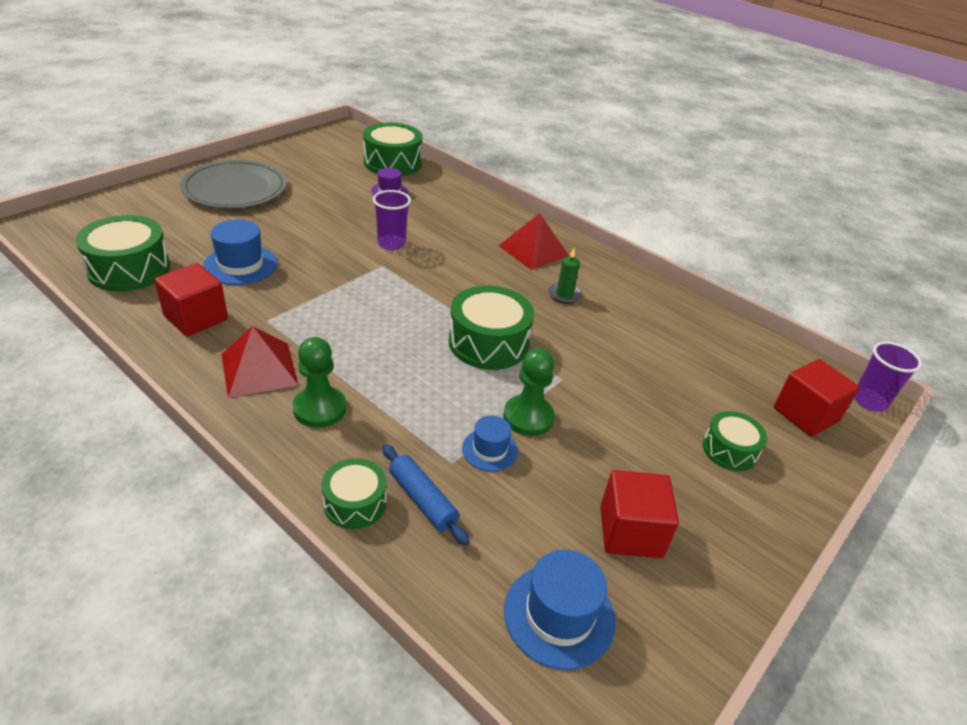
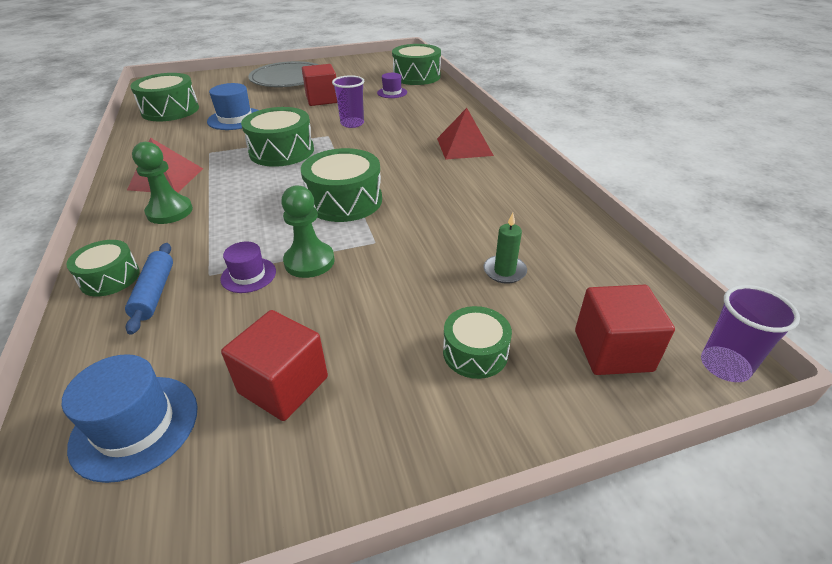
camera: 35 degrees right, 0 degrees up
(196, 318) = (170, 142): red cube -> red cube (322, 99)
(354, 298) = (282, 151): none -> green drum
(490, 450) = (248, 275): blue hat -> purple hat
(564, 295) = (454, 182): green candle -> green candle (504, 271)

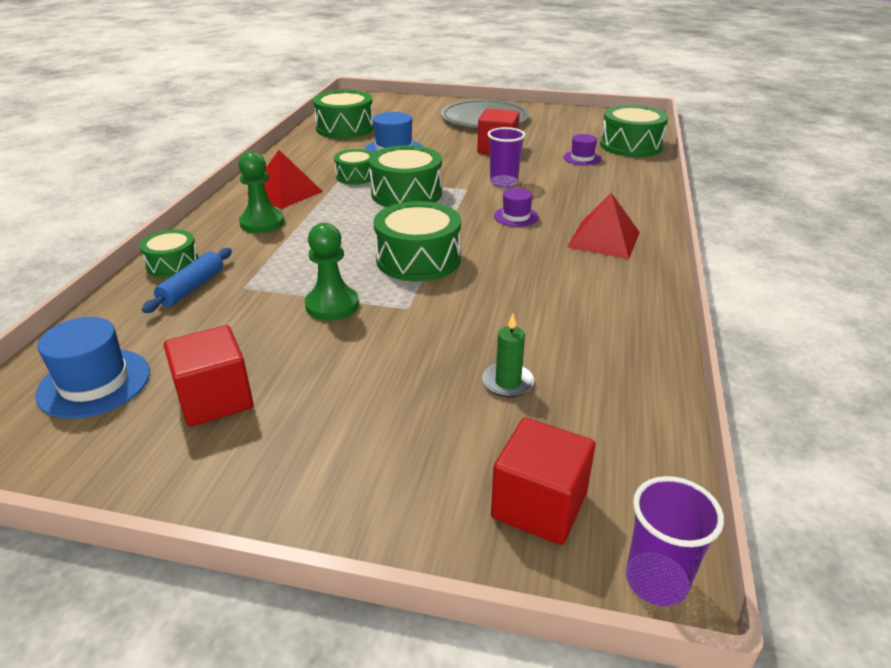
camera: 30 degrees right, 5 degrees down
(248, 275) = (272, 299): purple hat -> purple hat (516, 216)
(475, 352) = (396, 444): green drum -> green drum (356, 176)

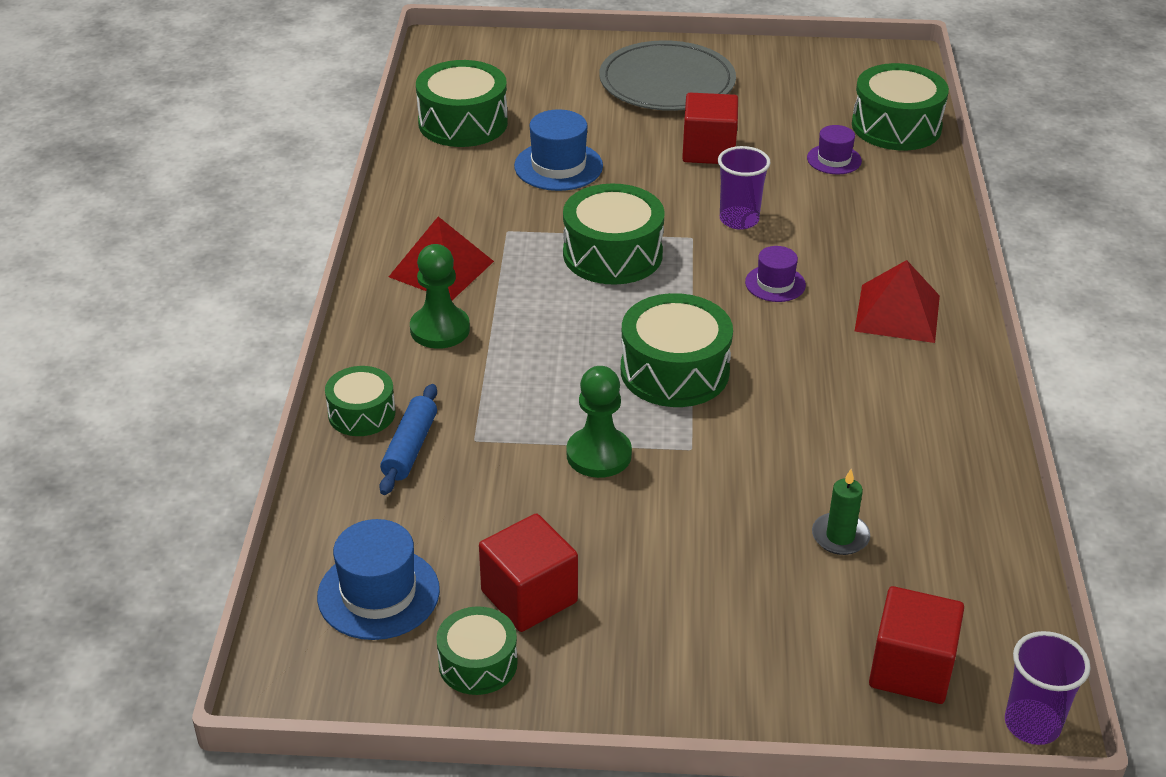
camera: 10 degrees left, 5 degrees up
(356, 176) = (527, 226): green drum -> green drum (478, 663)

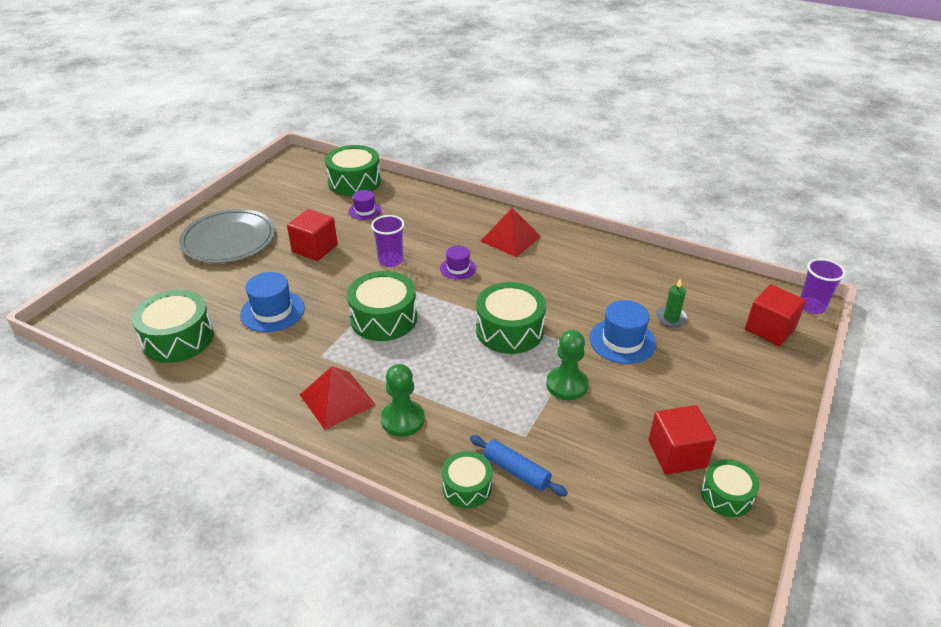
camera: 65 degrees left, 0 degrees up
(378, 593) = (650, 528): blue hat -> blue hat (622, 341)

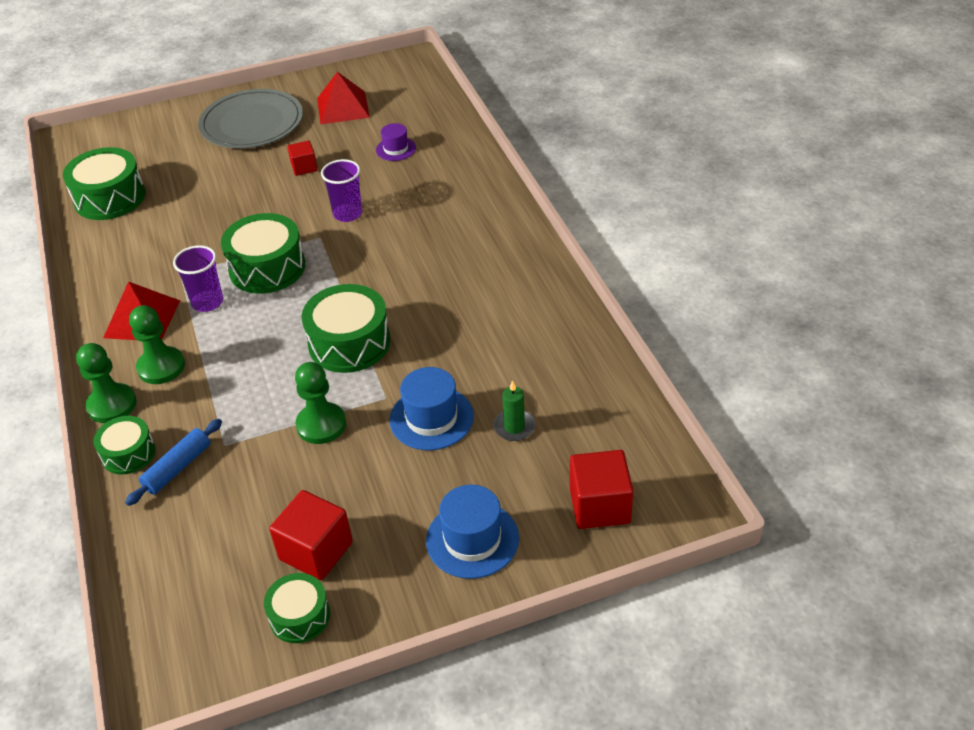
camera: 45 degrees right, 5 degrees up
(272, 311) = (198, 211): blue hat -> blue hat (472, 539)
(315, 248) = (304, 167): red cube -> red cube, size x0.59
(354, 182) = (428, 112): green drum -> none
(403, 466) = (112, 405): none -> green pawn
(458, 268) = (393, 254): purple hat -> none
(510, 238) = (485, 250): red pyramid -> red pyramid (343, 107)
(516, 471) = (177, 468): blue rolling pin -> blue rolling pin turned 45 degrees clockwise
(811, 306) = (691, 515): purple cup -> purple cup (207, 302)

